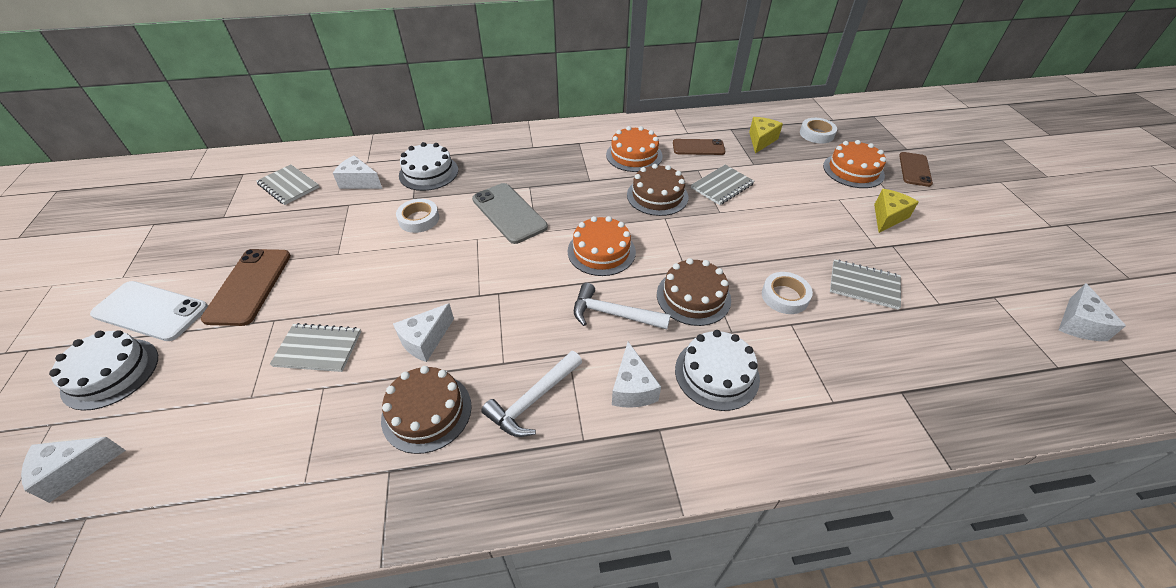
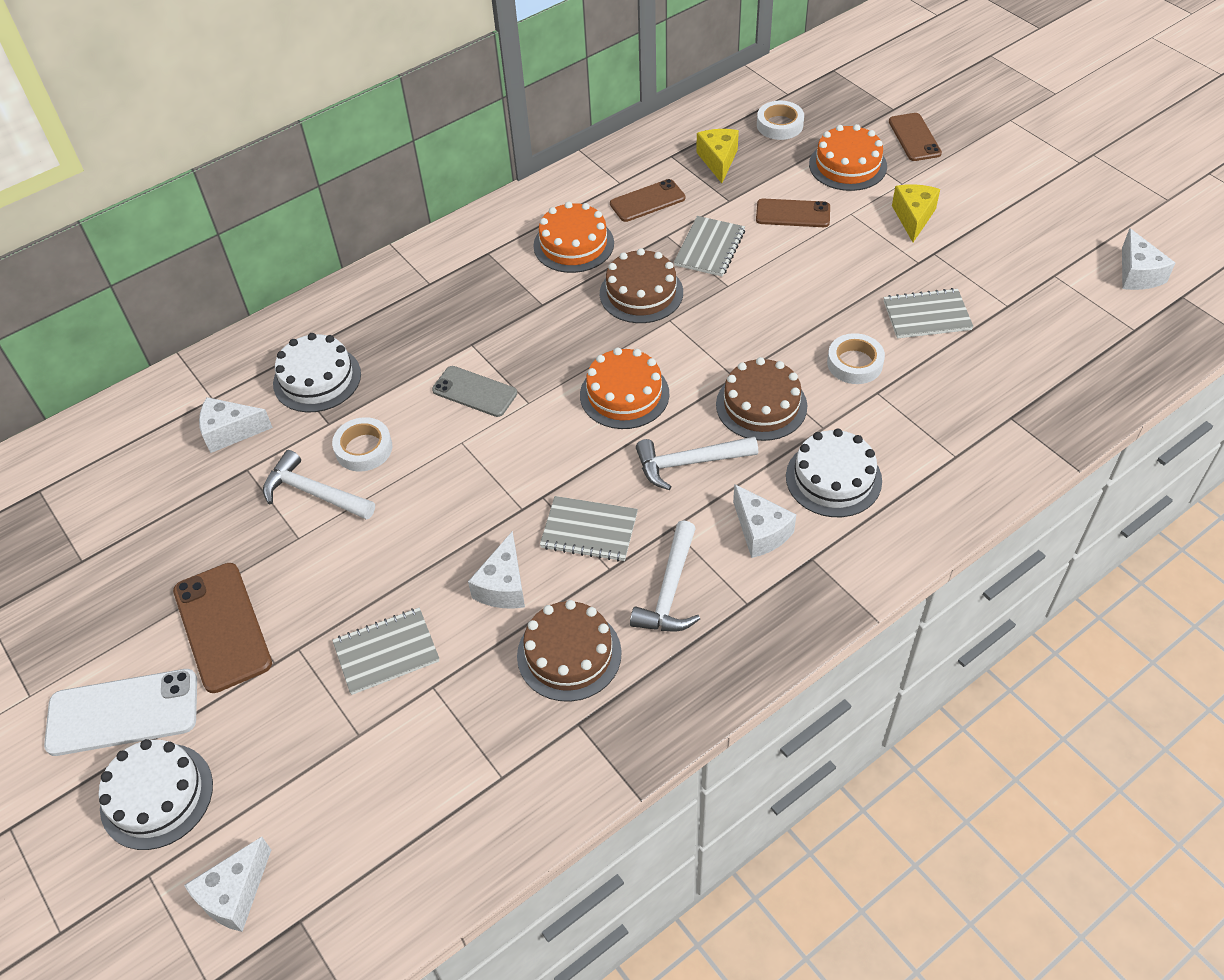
camera: 25 degrees left, 5 degrees up
(288, 186) = (131, 479): grey notebook -> grey notebook (589, 530)
(369, 232) = (314, 493): none -> white hammer
(509, 213) = (474, 392): grey phone -> grey phone, size x0.66
(794, 185) = (793, 214): none -> brown phone

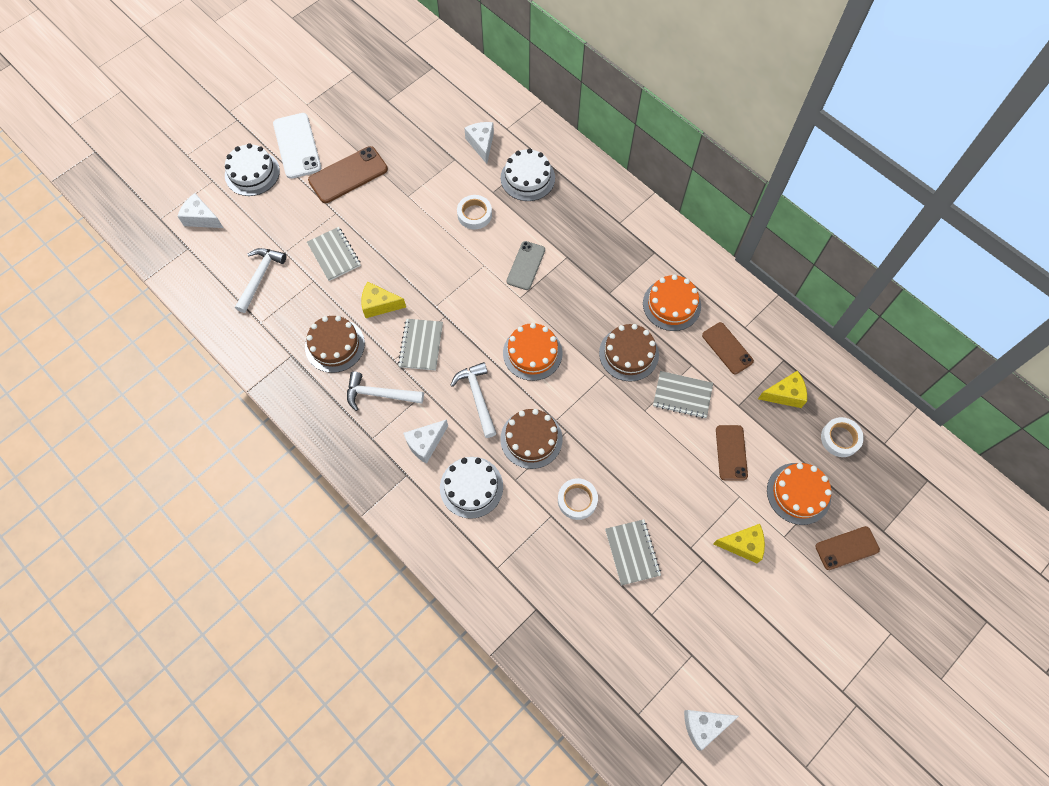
camera: 80 degrees right, 15 degrees up
(314, 493) = (439, 196): white hammer -> white hammer (260, 277)
(503, 586) = (379, 305): white cheese -> yellow cheese

